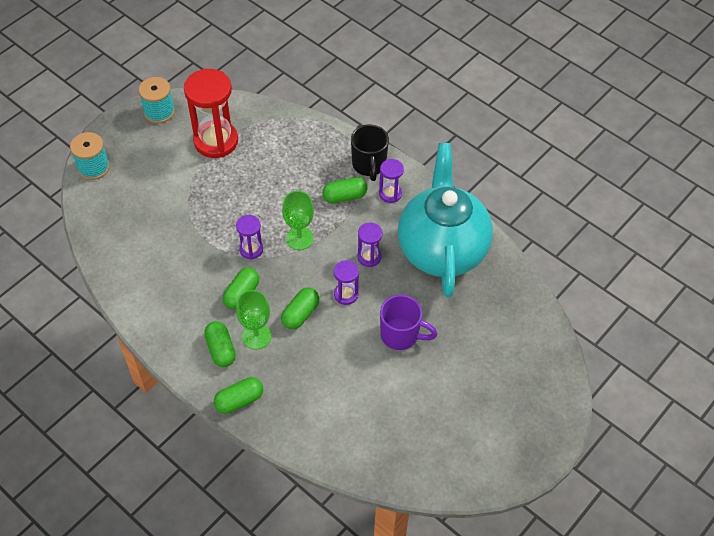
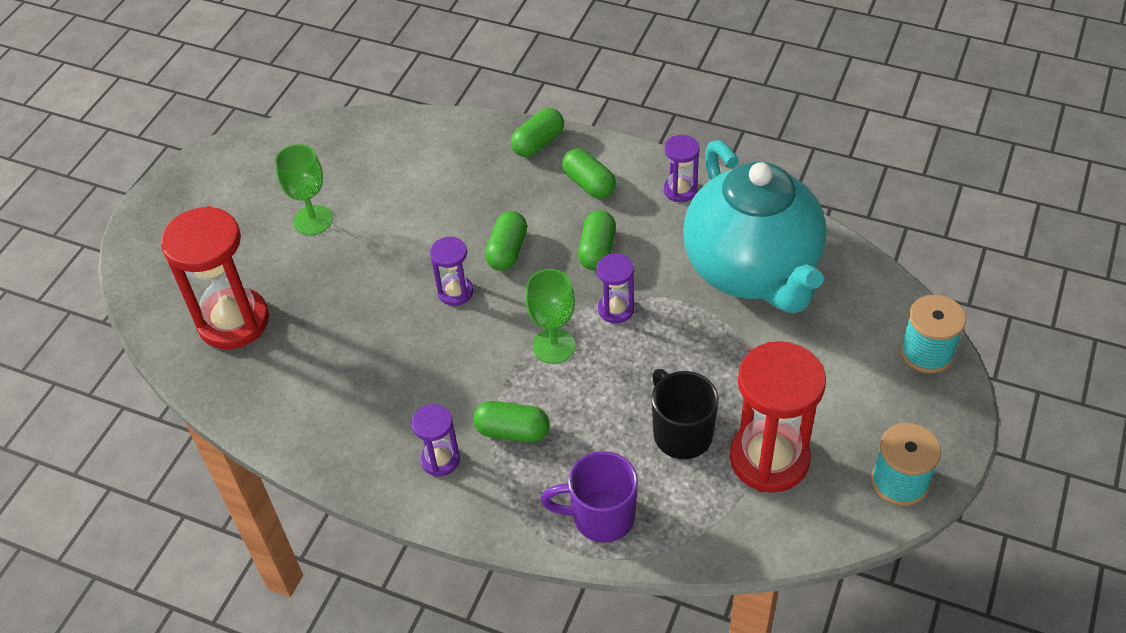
camera: 165 degrees right, 5 degrees down
(256, 336) = (552, 210): green goblet -> green goblet (313, 220)
(344, 196) = (512, 431): green capsule -> green capsule turned 45 degrees clockwise
(369, 165) = (492, 500): black mug -> black mug (681, 433)
(369, 257) = (440, 351): purple hourglass -> purple hourglass (680, 190)
(401, 335) = (363, 266): purple mug -> purple mug (601, 517)
(442, 249) = (334, 396): turquoise teapot -> turquoise teapot (752, 271)
(497, 321) = (233, 321): none -> red hourglass

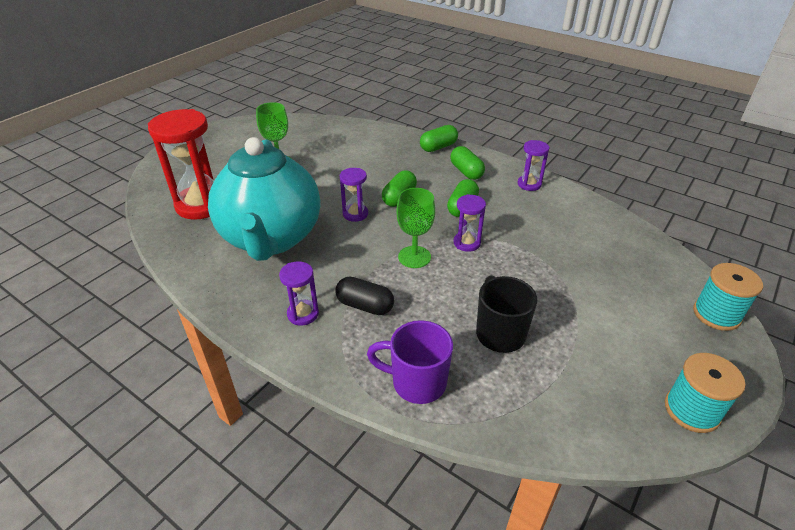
camera: 10 degrees right, 10 degrees down
(512, 431) = (365, 305): green capsule -> black capsule
(752, 271) = (575, 237): turquoise teapot -> turquoise teapot (271, 238)
(769, 459) = (572, 367): red hourglass -> none

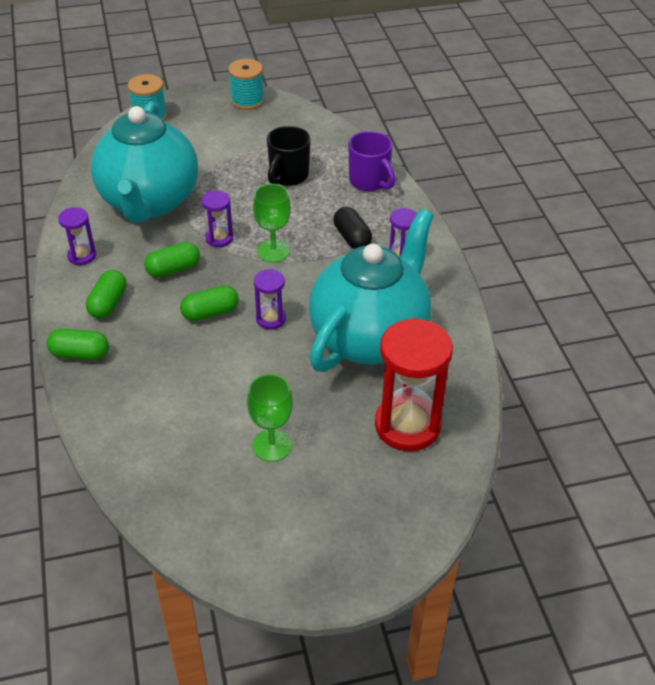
camera: 140 degrees left, 5 degrees up
(559, 238) = (149, 202): none -> turquoise teapot

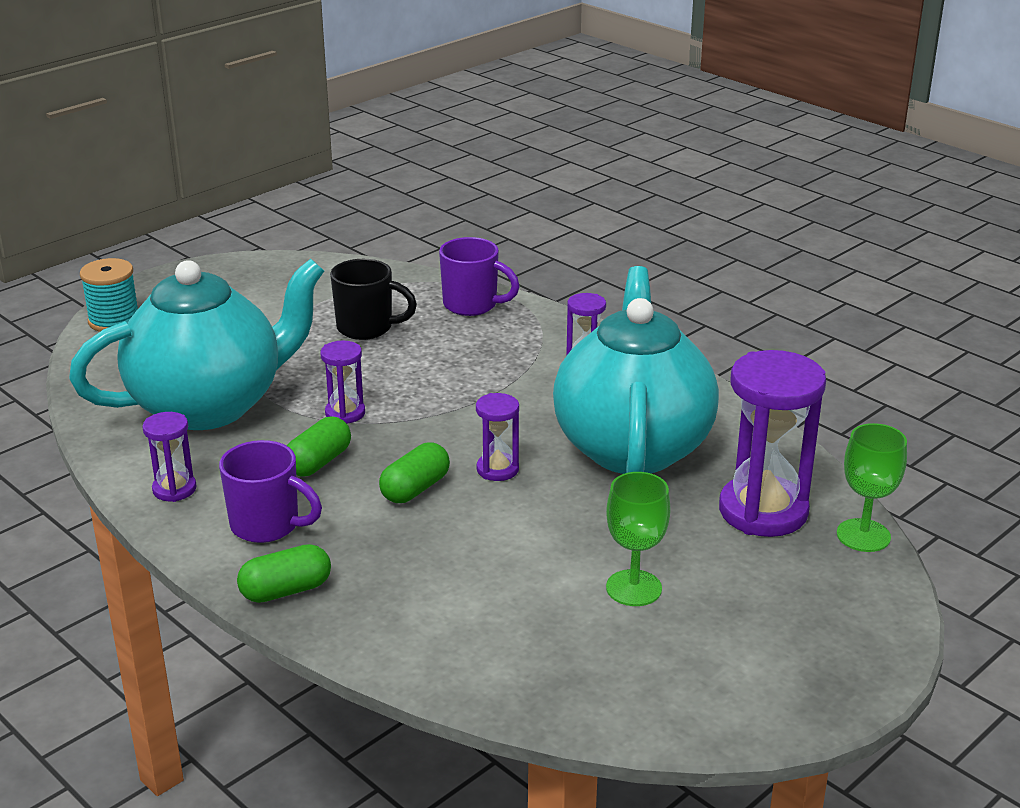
camera: 30 degrees left, 15 degrees down
(108, 303) = (267, 525): green capsule -> purple mug
(149, 202) = (210, 406): turquoise teapot -> turquoise teapot turned 90 degrees counterclockwise
(247, 101) = (232, 270): turquoise spool -> none
(273, 251) = (428, 404): green goblet -> green goblet (863, 535)
(288, 176) = (367, 328): black mug -> black mug turned 75 degrees counterclockwise
(352, 238) = (509, 362): black capsule -> none
(407, 425) = (763, 511): red hourglass -> purple hourglass

